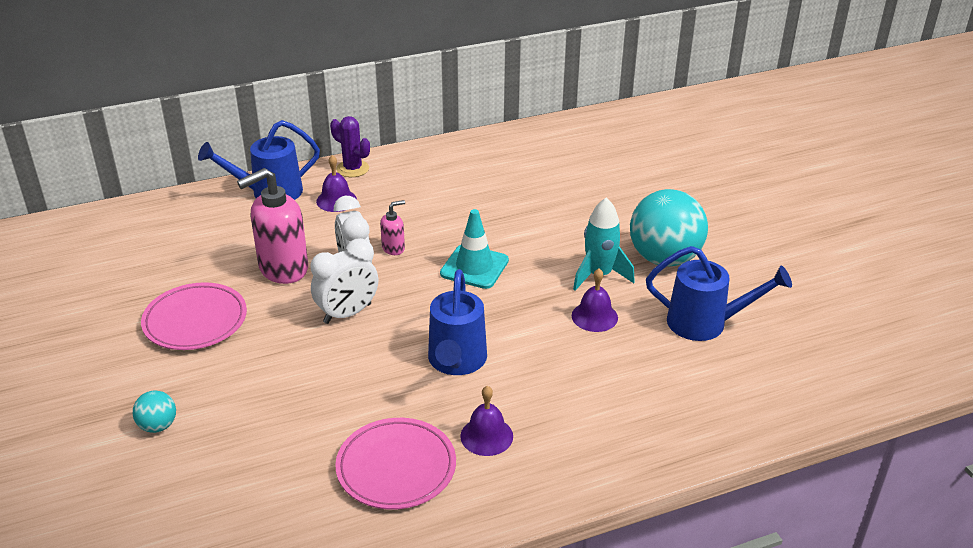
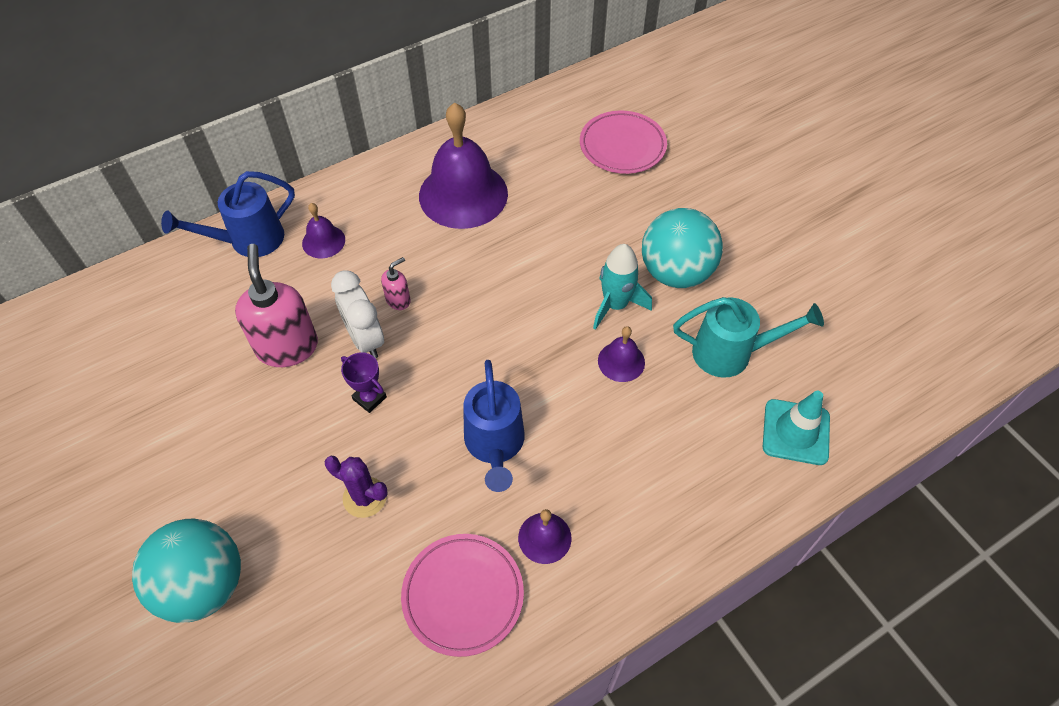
camera: 10 degrees left, 20 degrees up
(158, 426) = (204, 585): turquoise ball -> turquoise ball, size x2.22
(195, 321) = (210, 434): pink plate -> pink plate (622, 146)
(283, 269) = (287, 347): pink soap dispenser -> pink soap dispenser turned 120 degrees clockwise
(347, 314) = (369, 398): white clock -> purple trophy
(352, 169) = (331, 194): purple cactus -> purple cactus (364, 497)
(474, 182) = (463, 194): none -> purple bell
(474, 267) = (487, 313): turquoise traffic cone -> turquoise traffic cone (796, 432)
(706, 323) = (731, 353): blue watering can -> turquoise watering can

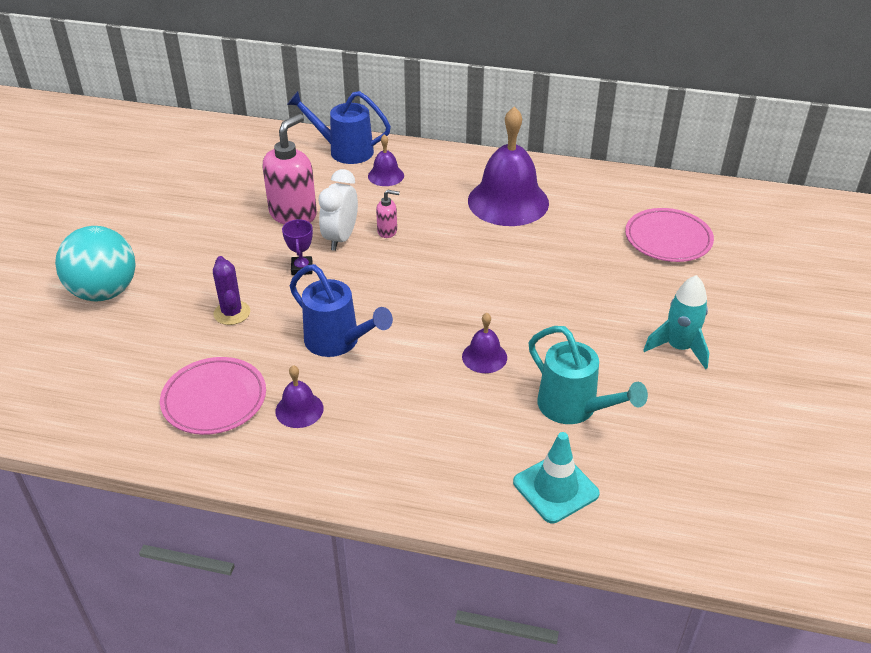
camera: 45 degrees right, 15 degrees down
(495, 445) = (338, 342): blue watering can -> blue watering can turned 90 degrees counterclockwise
(615, 305) = (526, 324): turquoise rocket -> turquoise rocket (678, 348)
(675, 272) = (600, 335): turquoise ball -> none

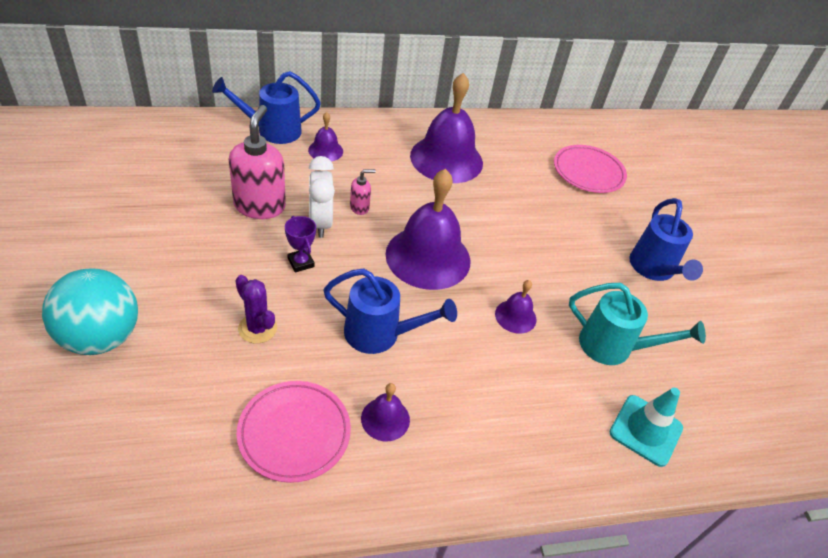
camera: 30 degrees left, 5 degrees up
(428, 287) = (428, 257): none -> purple bell
(678, 348) = (654, 269): turquoise rocket -> blue watering can

